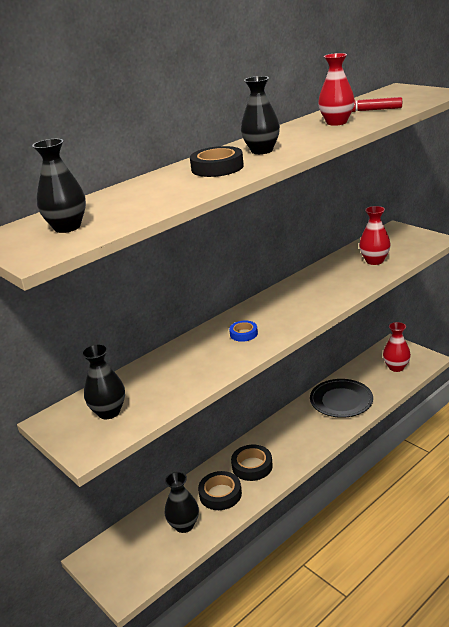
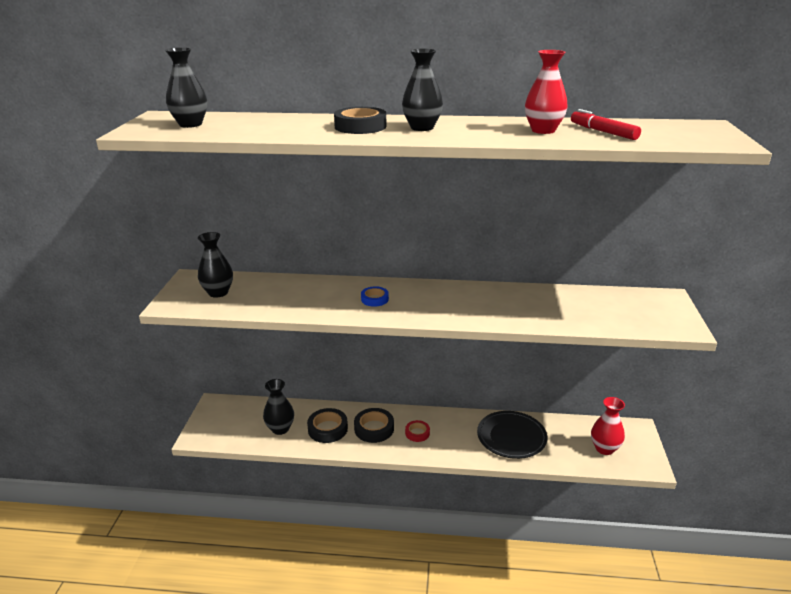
camera: 45 degrees right, 0 degrees up
(285, 445) = (417, 433): none -> red tape
(374, 261) = (583, 311): red vase -> none

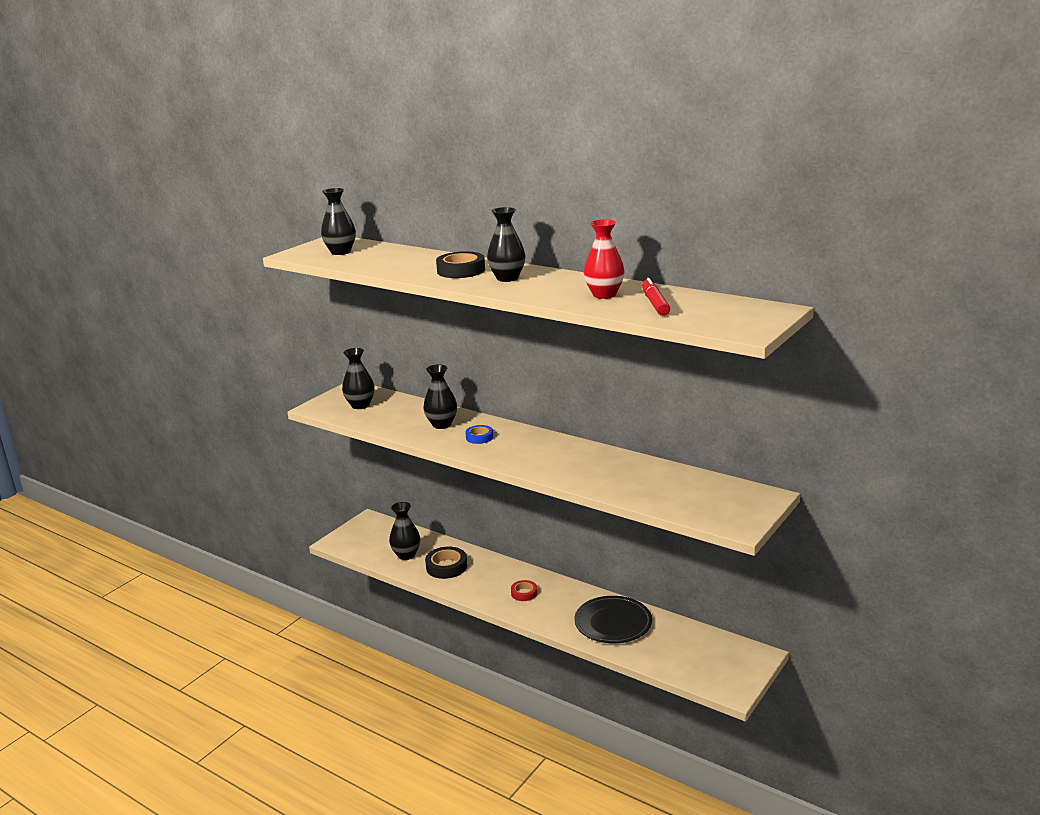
camera: 30 degrees right, 5 degrees down
(324, 295) = (442, 424): none -> black vase
(374, 429) = (487, 578): black tape -> none
(604, 448) = (700, 661): red vase -> none

